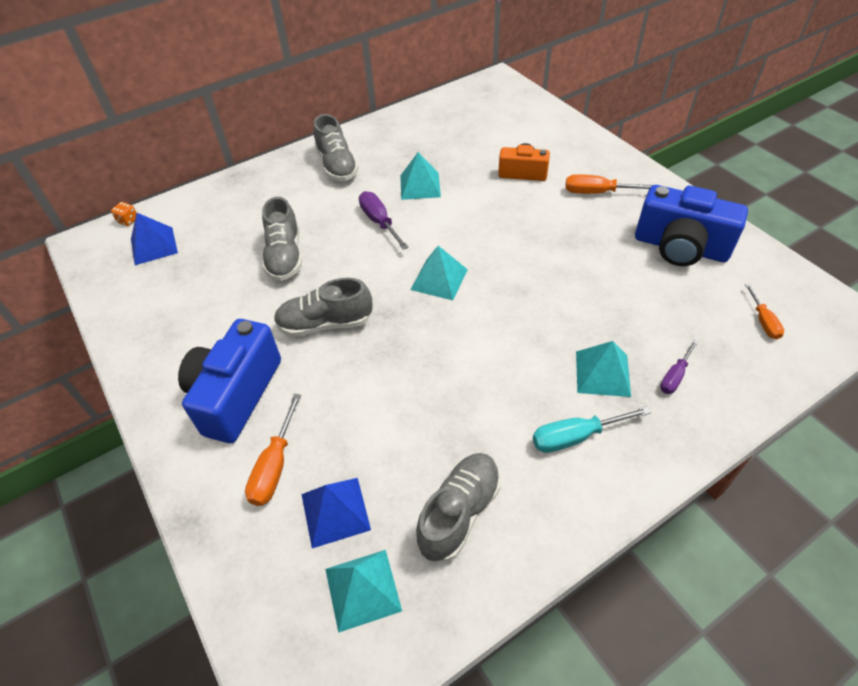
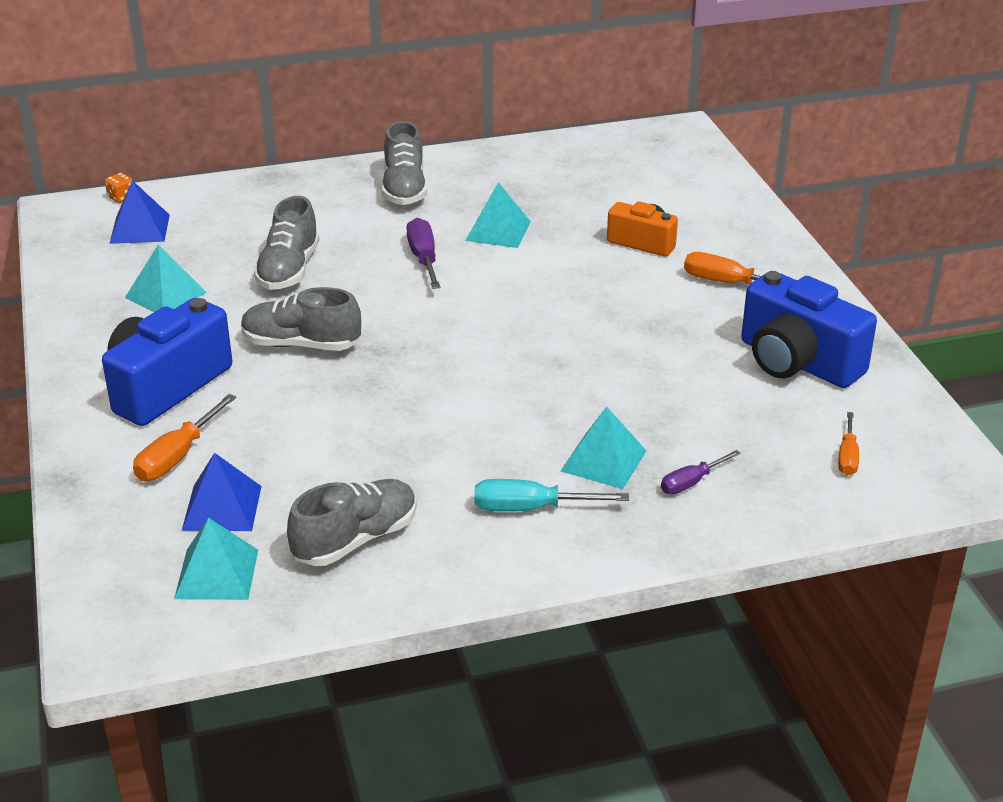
camera: 15 degrees right, 15 degrees down
(439, 279) = (463, 330): turquoise pyramid -> turquoise pyramid (166, 295)

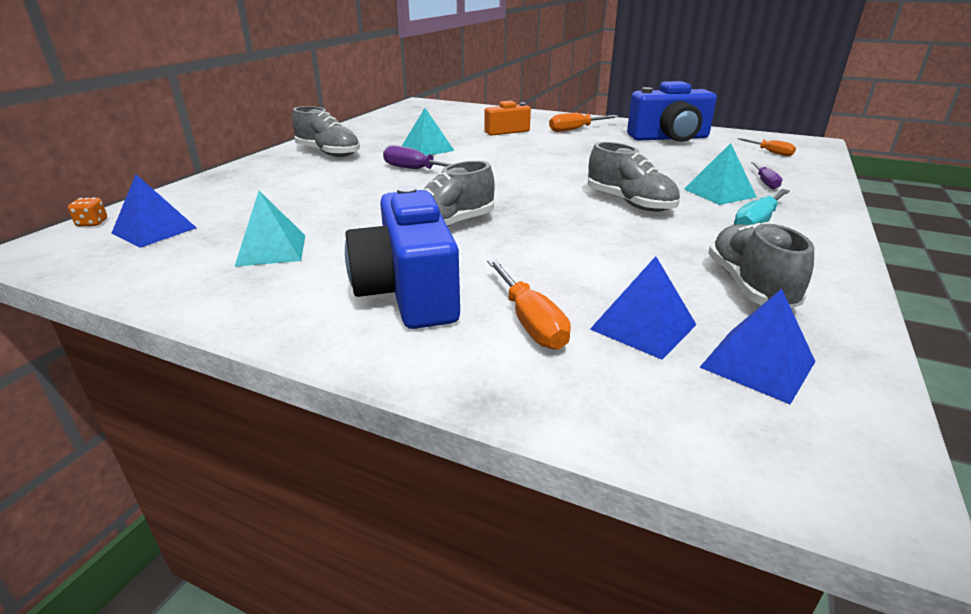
camera: 50 degrees left, 5 degrees down
(216, 574) = (757, 364): turquoise pyramid -> blue pyramid
(289, 270) = (341, 203): grey shoe -> grey shoe (630, 203)

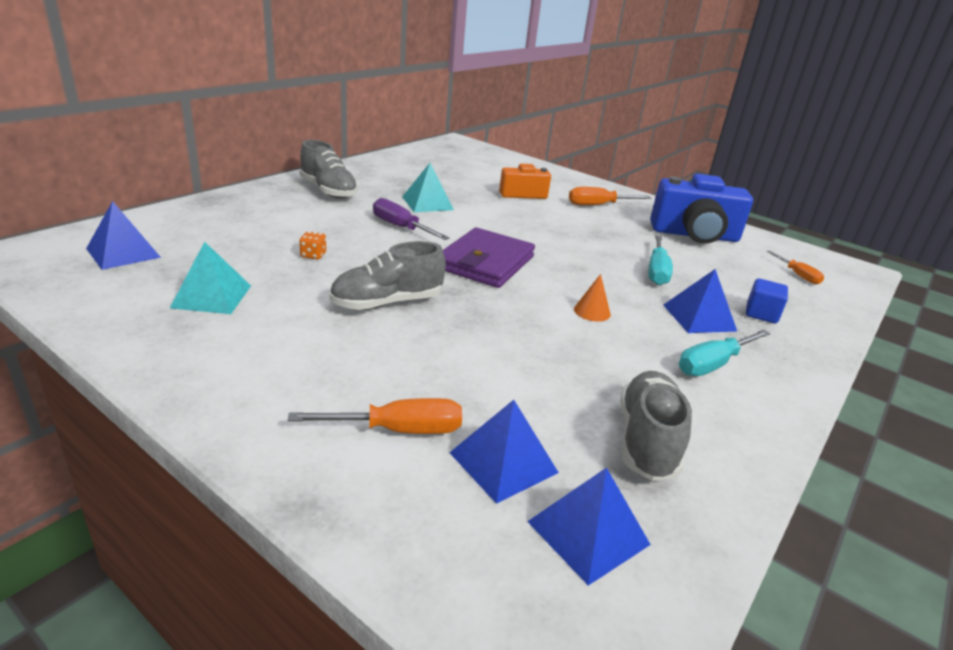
camera: 10 degrees right, 0 degrees up
(92, 223) = (76, 234): orange dice -> orange dice (313, 255)
(408, 292) = (306, 371): blue camera -> none
(511, 183) = (485, 262): none -> purple wallet
(529, 321) = (397, 430): orange screwdriver -> orange screwdriver turned 90 degrees counterclockwise
(630, 203) = (592, 311): grey shoe -> orange cone
(660, 167) = (656, 271): none -> turquoise screwdriver
(719, 193) = (699, 317): turquoise pyramid -> blue pyramid
(765, 182) = (761, 314): purple screwdriver -> blue cube

